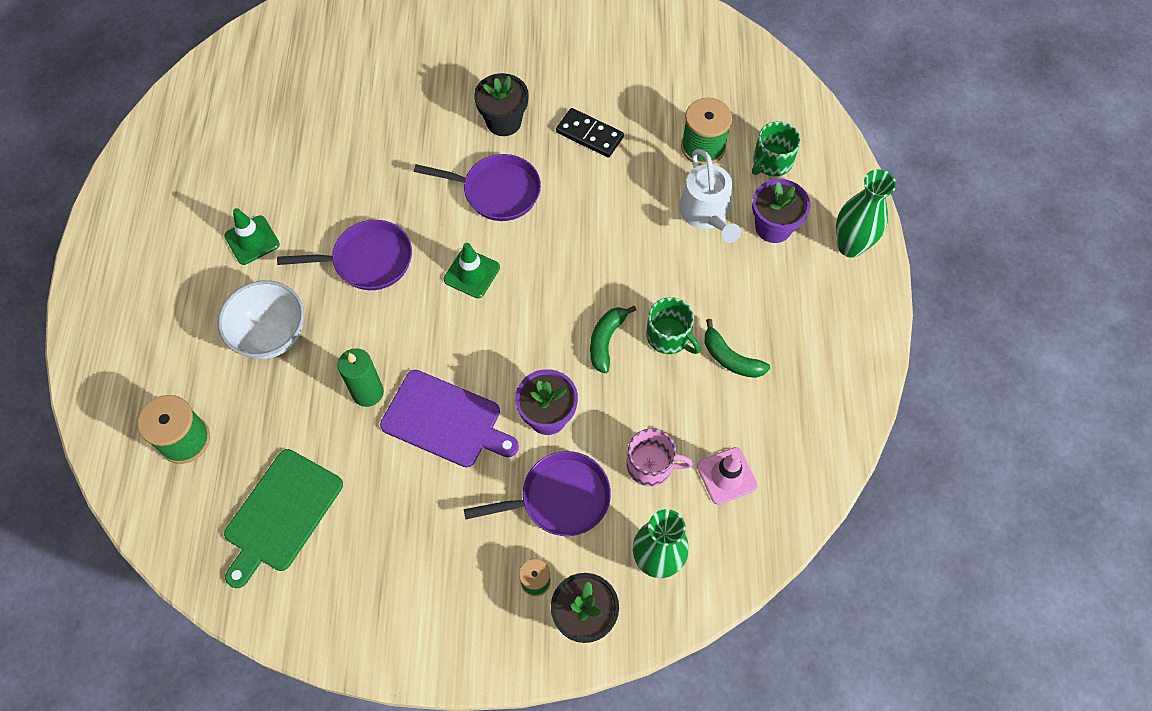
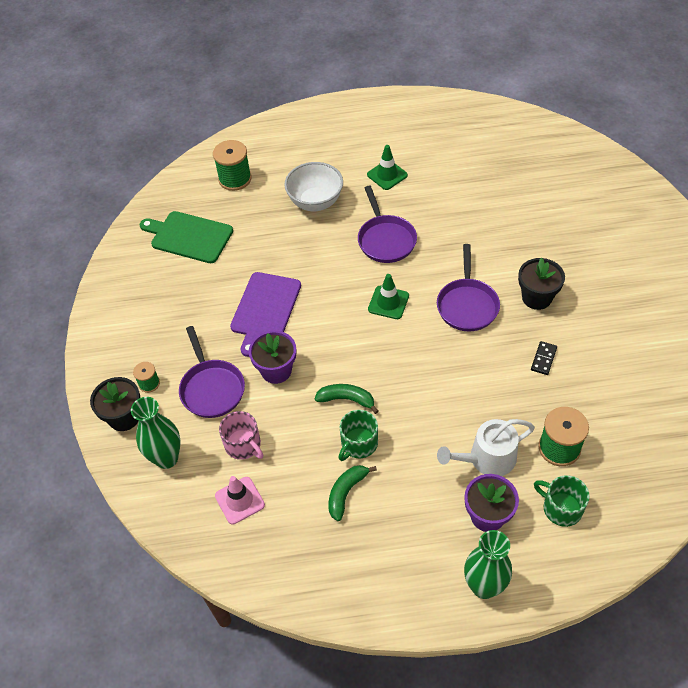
camera: 85 degrees right, 10 degrees down
(368, 392) = (280, 262): green candle -> none
(589, 135) = (543, 359): black domino -> black domino, size x0.65
(651, 465) = (243, 445): pink mug -> pink mug turned 45 degrees counterclockwise

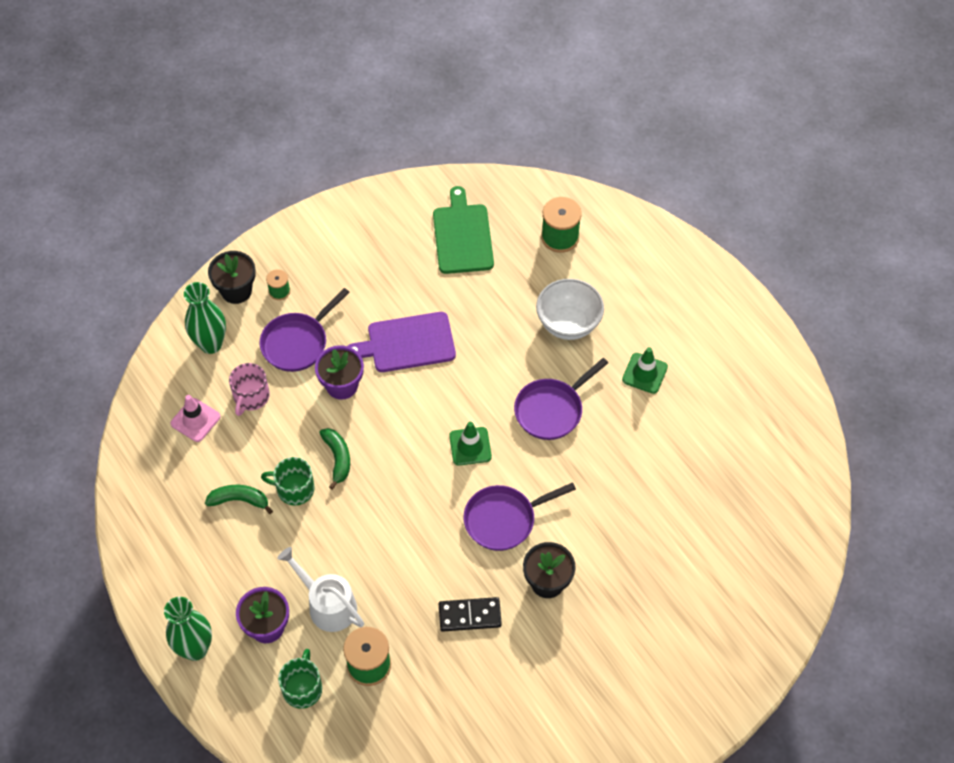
camera: 60 degrees right, 5 degrees up
(543, 359) = (469, 615): black domino -> black domino, size x1.53

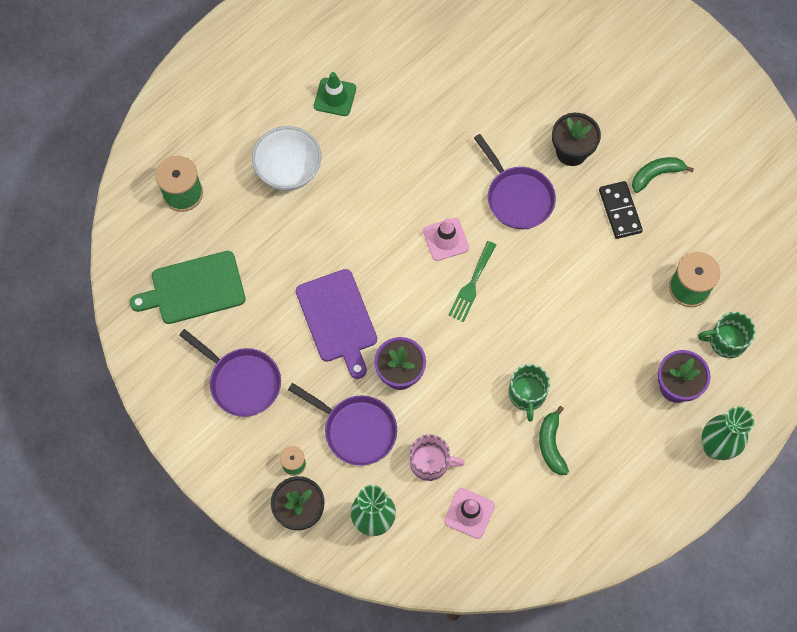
camera: 100 degrees left, 10 degrees up
(328, 605) = (640, 336): white watering can -> none
(338, 458) = (484, 360): green banana -> green banana (656, 175)
(417, 461) = (471, 285): none -> green fork
(470, 446) = (446, 239): green traffic cone -> pink traffic cone
(552, 410) = (391, 172): purple pan -> purple pan (241, 381)

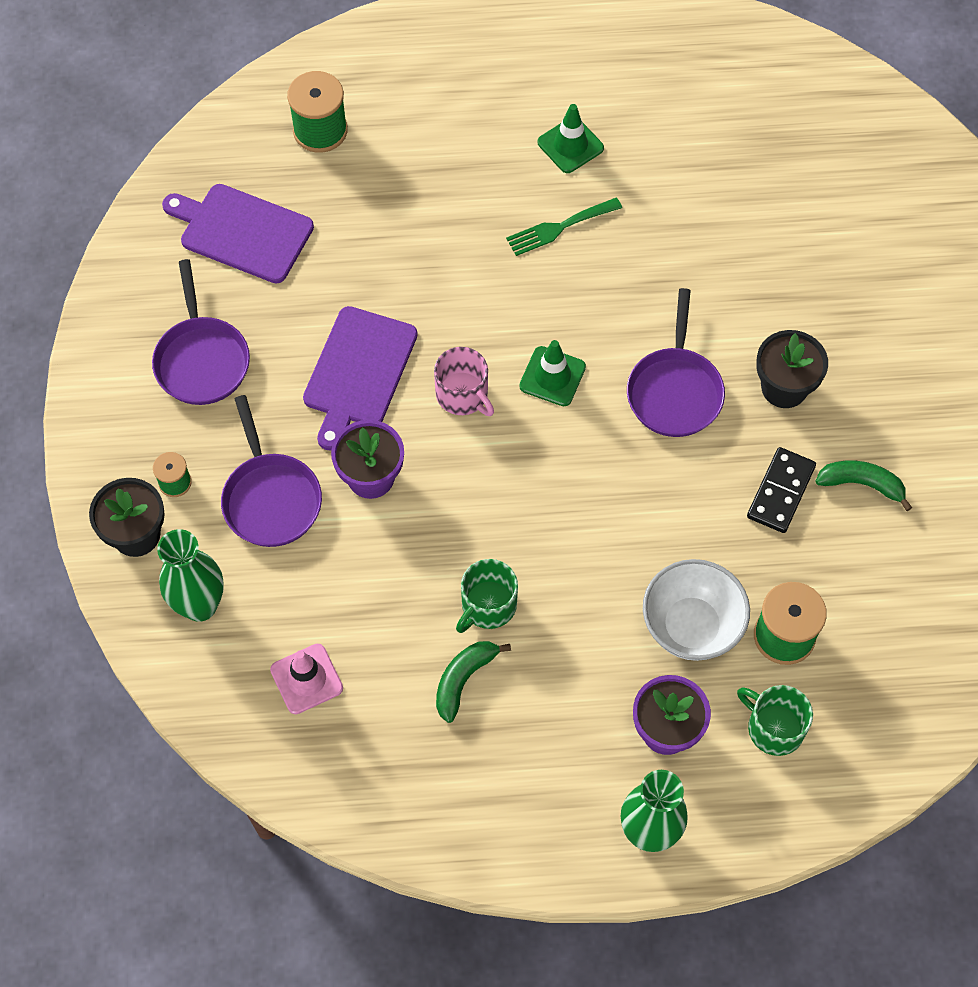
camera: 40 degrees right, 5 degrees down
(194, 288) = (242, 232): green cutting board -> purple cutting board
(289, 171) = (450, 186): white bowl -> white bowl (691, 626)
(430, 462) = (315, 593): pink mug -> pink mug (463, 394)
(446, 239) = (552, 376): pink traffic cone -> green traffic cone
(471, 285) = (536, 445): green fork -> green fork (559, 228)

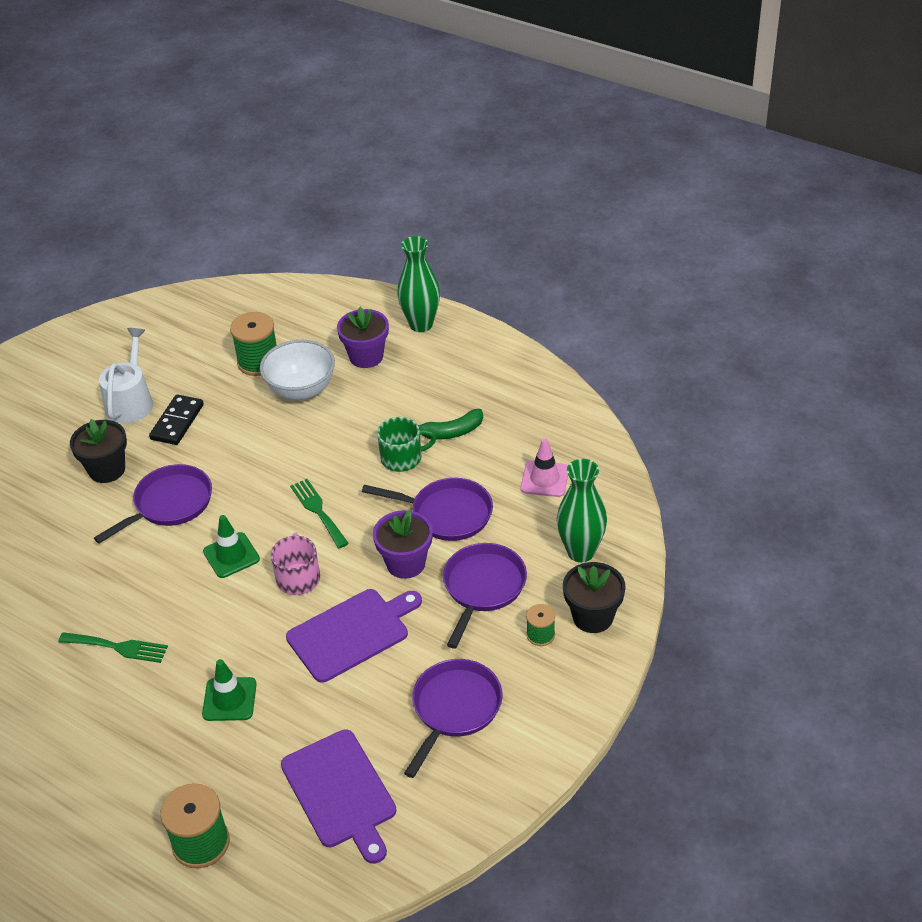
camera: 140 degrees left, 20 degrees down
(378, 563) = (446, 514): none -> purple pan
(516, 480) = (318, 510): none -> green fork
(570, 145) = (40, 702): green traffic cone -> green traffic cone (229, 699)
(774, 727) = (310, 331): green mug -> none
(780, 492) = (177, 422): black domino -> black domino turned 45 degrees counterclockwise
(861, 484) = (131, 402): green banana -> white watering can

